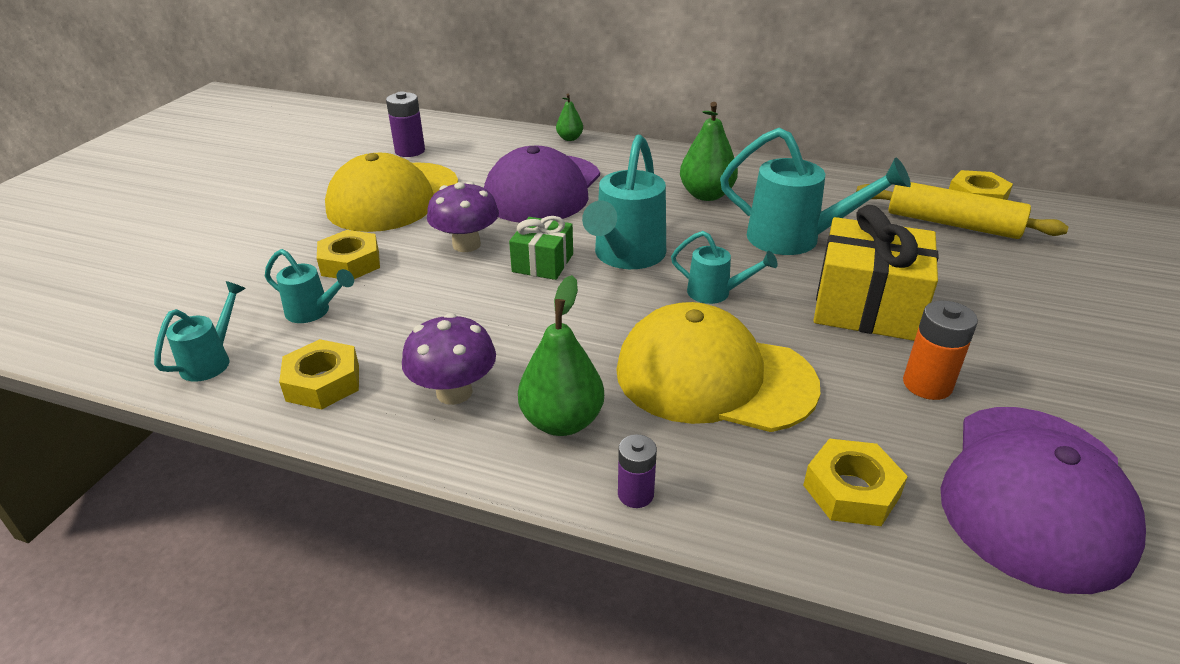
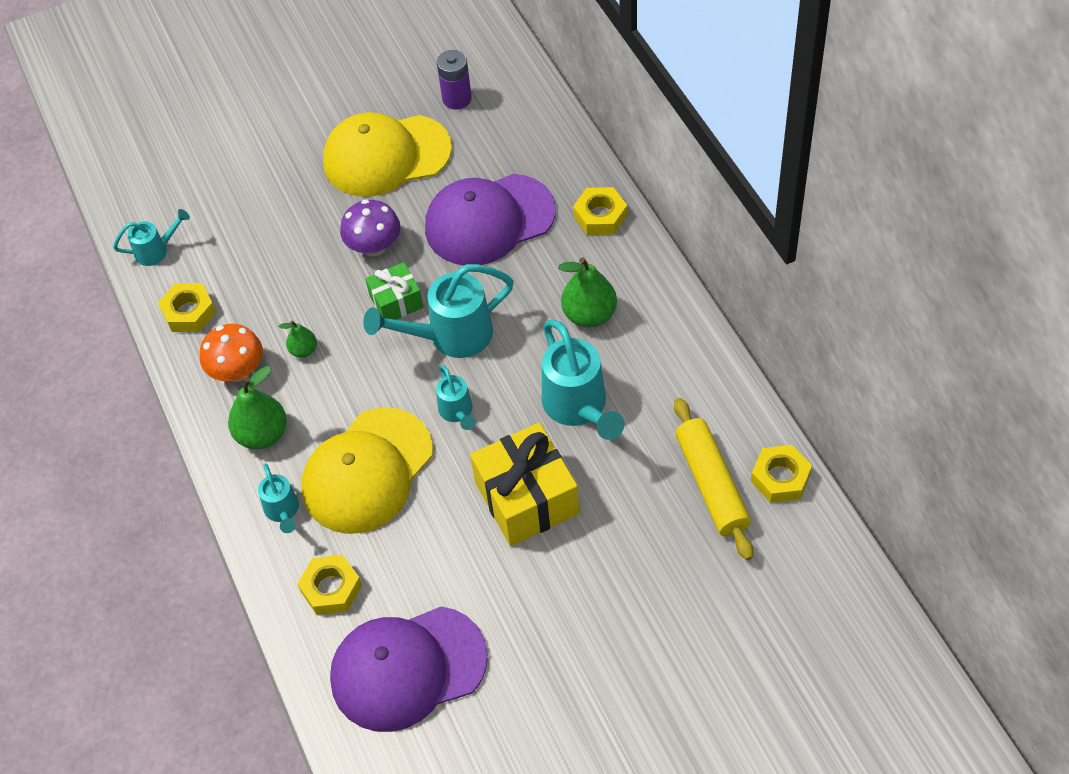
camera: 50 degrees right, 20 degrees up
(314, 312) = (234, 248): turquoise watering can -> turquoise watering can (283, 512)
(350, 263) = (294, 214): yellow nut -> yellow nut (600, 216)
(454, 392) = (237, 371): purple mushroom -> orange mushroom
(569, 138) = (588, 165): green pear -> green pear (303, 350)
(635, 494) = (241, 504): purple battery -> none
(714, 377) = (367, 471): yellow cap -> yellow cap turned 120 degrees counterclockwise
(927, 384) = (465, 574): orange battery -> none

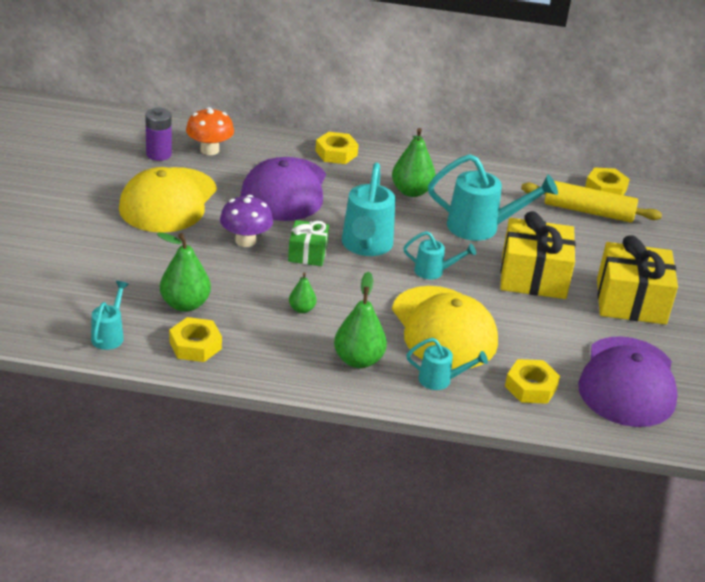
camera: 65 degrees left, 20 degrees down
(237, 371) = (284, 346): orange mushroom -> orange mushroom (209, 150)
(240, 269) = (185, 304): none -> green pear
(560, 607) = (631, 301): none -> yellow gift

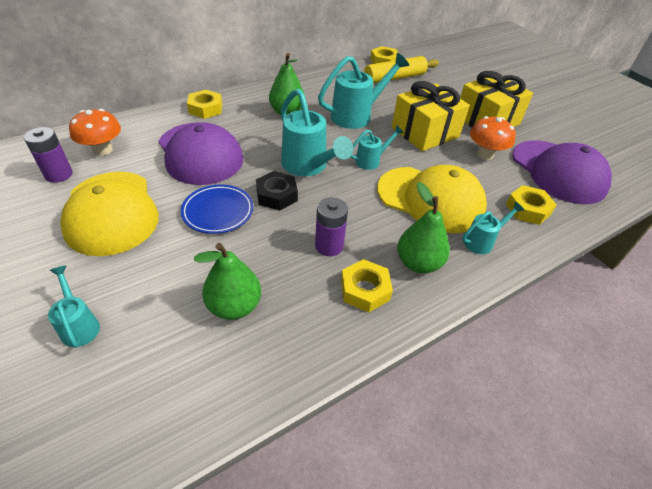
camera: 40 degrees left, 10 degrees up
(110, 335) = (199, 396): turquoise watering can -> turquoise watering can (79, 325)
(195, 345) = (290, 344): yellow nut -> yellow nut (365, 290)
(245, 241) = (218, 212): purple mushroom -> blue plate
(302, 309) = (329, 246): green pear -> purple battery
(307, 253) = (276, 195): green gift -> black nut
(568, 327) = (485, 154): none -> orange mushroom

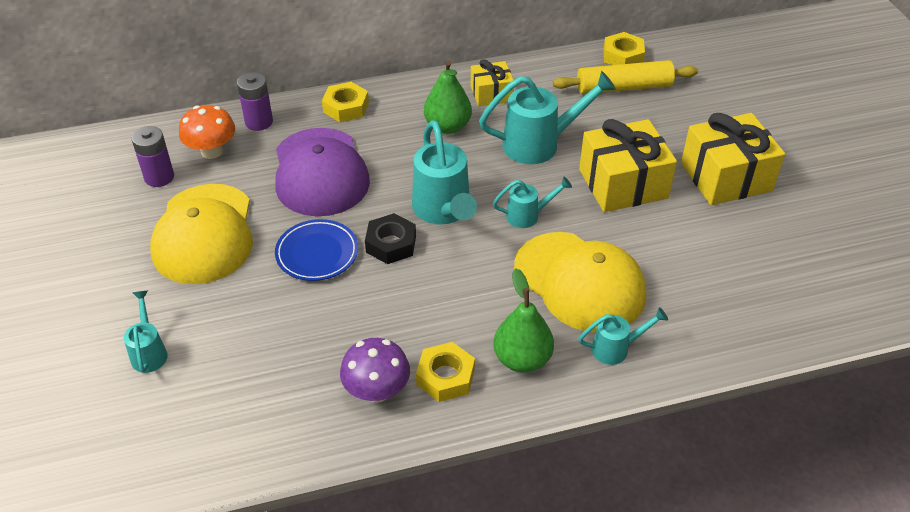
camera: 20 degrees right, 0 degrees up
(234, 306) = (300, 365): green pear -> none
(309, 90) = (491, 93): none -> yellow gift
(312, 314) = (377, 391): none -> purple mushroom
(329, 246) = (427, 318): purple battery -> purple battery (259, 122)
(485, 154) = (691, 230): orange mushroom -> none
(528, 209) = (703, 318): yellow nut -> none
(558, 172) = (783, 273): purple cap -> none

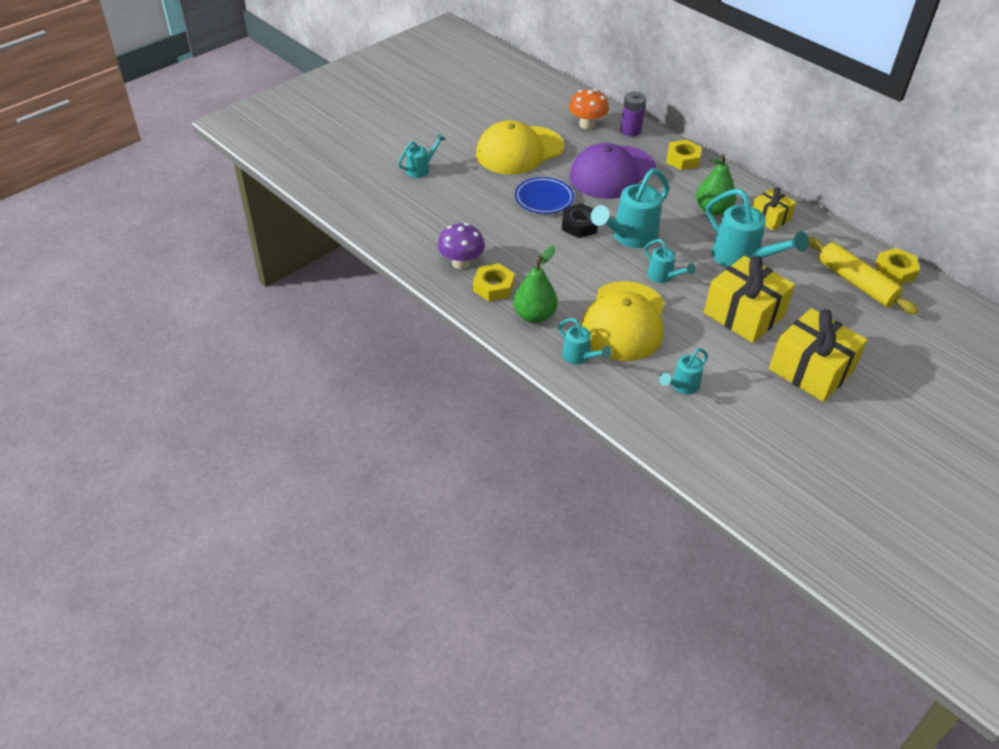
camera: 60 degrees right, 0 degrees up
(159, 177) = (547, 115): purple battery -> none
(704, 283) = (681, 386): none -> turquoise watering can

